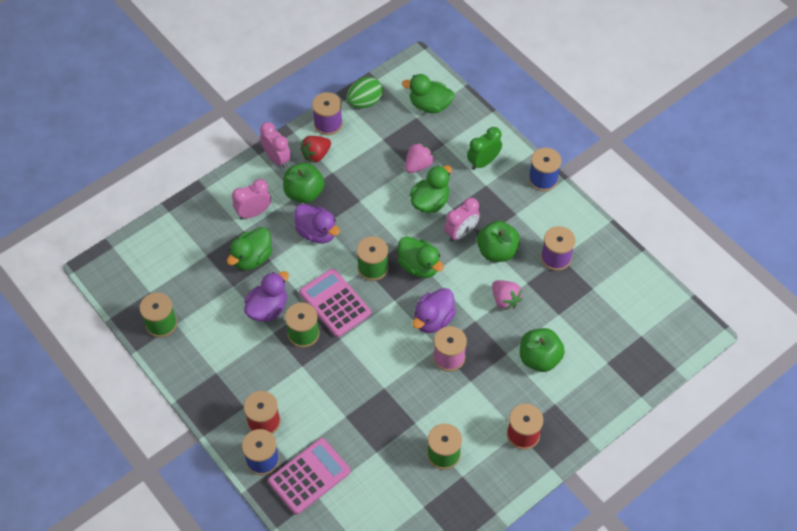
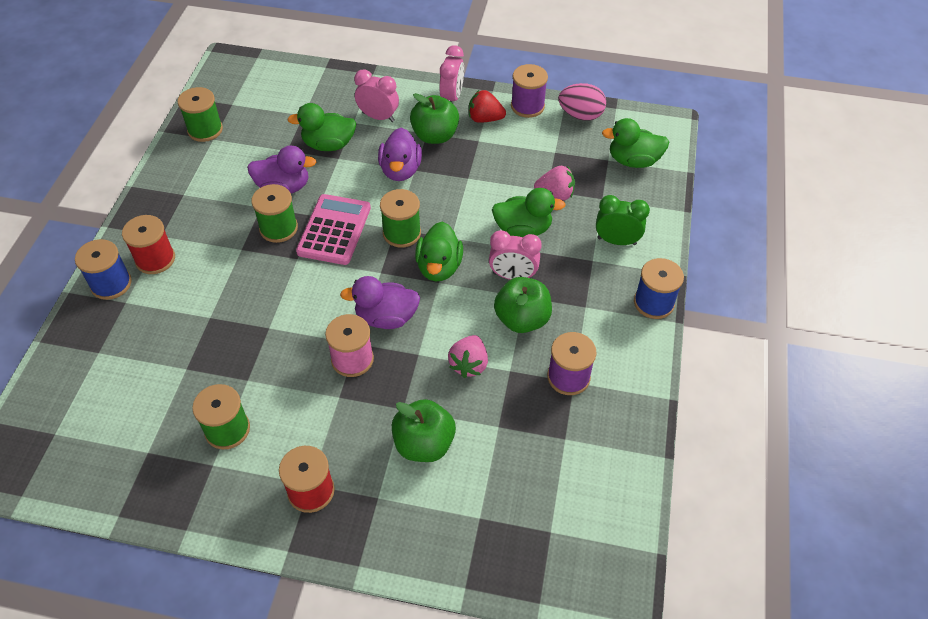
camera: 50 degrees right, 5 degrees down
(309, 476) = (117, 331): pink calculator -> none
(365, 102) = (580, 115): green egg -> pink egg
(430, 105) = (633, 161): green duck -> green duck turned 60 degrees counterclockwise

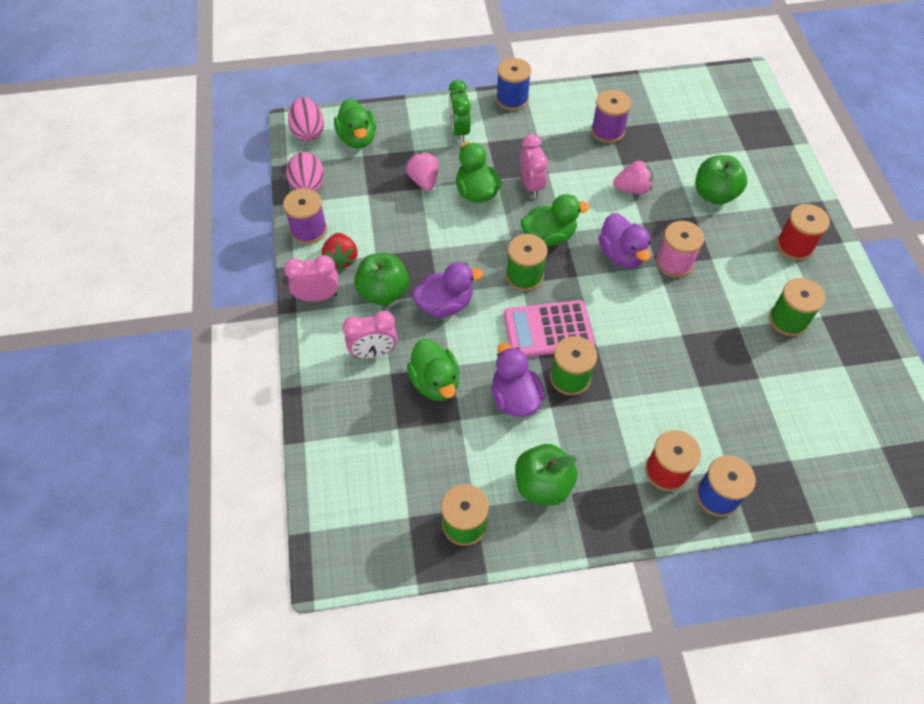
camera: 110 degrees left, 5 degrees up
(378, 117) = (373, 352): pink clock -> pink clock turned 105 degrees counterclockwise
(522, 319) = (572, 169): green apple -> green apple (543, 485)
(655, 129) = (308, 132): none -> pink egg

